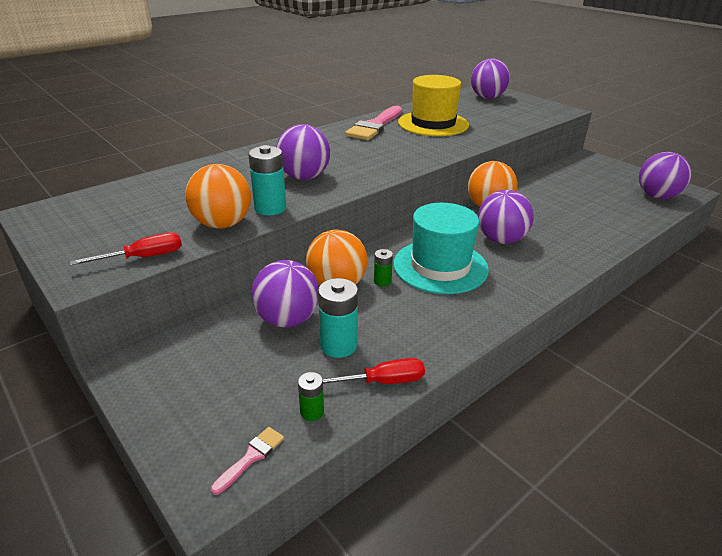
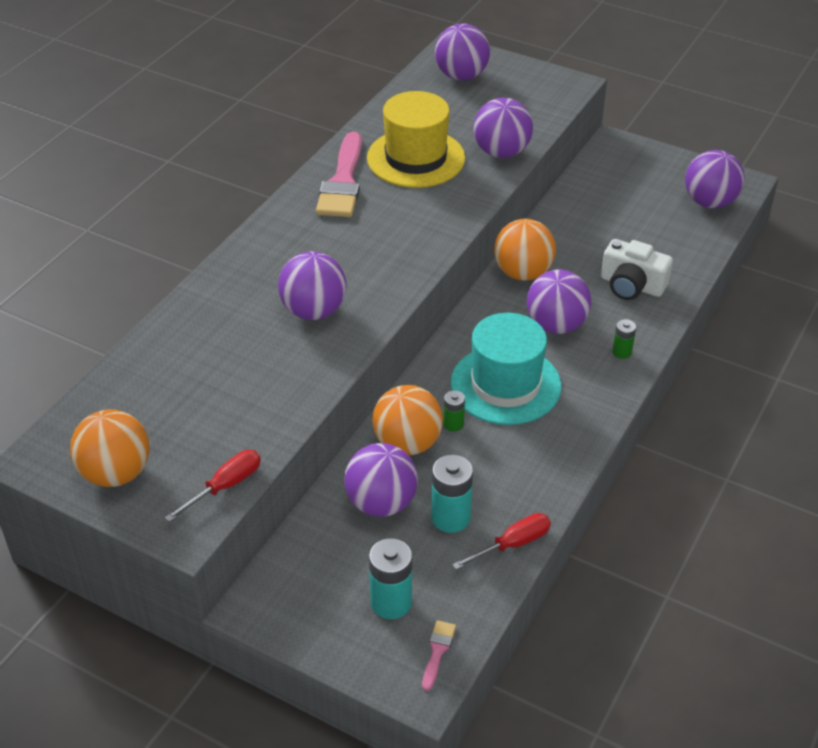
camera: 20 degrees left, 10 degrees up
(223, 224) = (273, 415): orange ball -> orange ball (116, 473)
(270, 208) = (309, 375): turquoise battery -> turquoise battery (391, 602)
(312, 412) = (465, 594): green battery -> green battery (622, 352)
(496, 129) = (501, 152): none -> purple ball
(575, 229) = (631, 285): none -> white camera

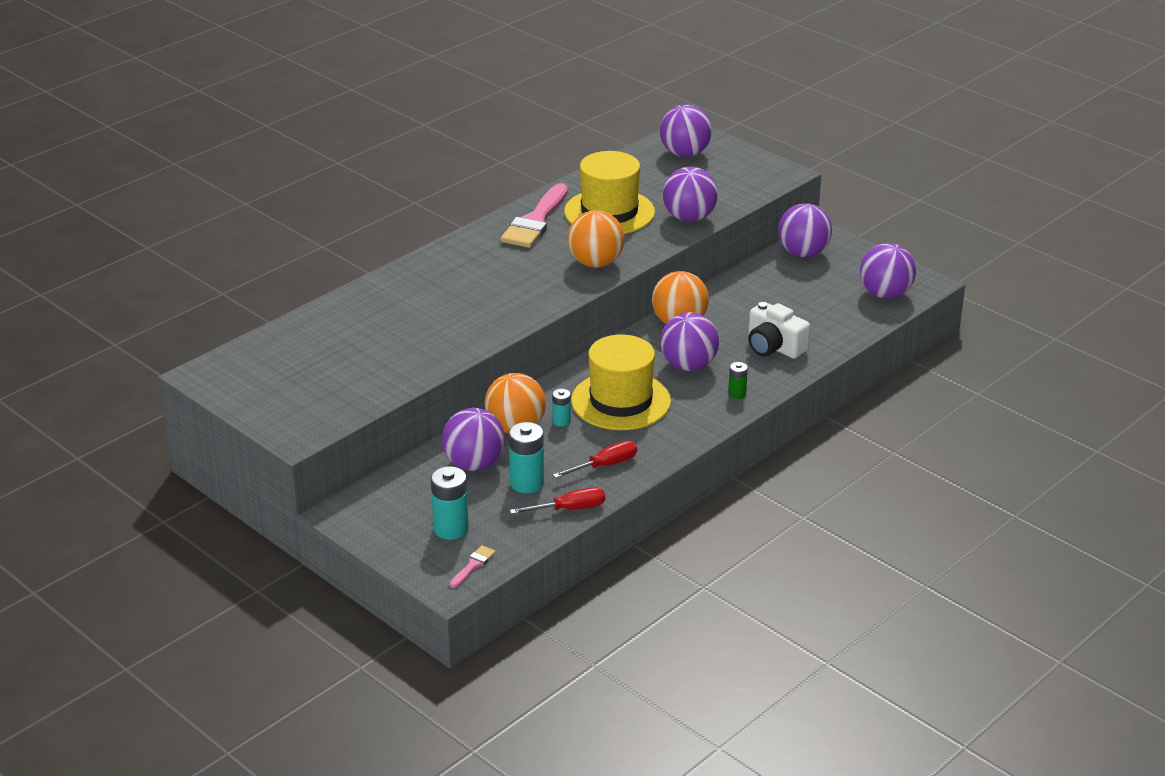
camera: 15 degrees right, 10 degrees down
(116, 473) = (259, 392): orange ball -> orange ball (595, 263)
(225, 486) = (340, 414): red screwdriver -> red screwdriver (605, 465)
(314, 311) = (465, 310): purple ball -> purple ball (803, 253)
(453, 424) = (561, 421): green battery -> turquoise battery
(505, 385) = (621, 401): turquoise hat -> yellow hat

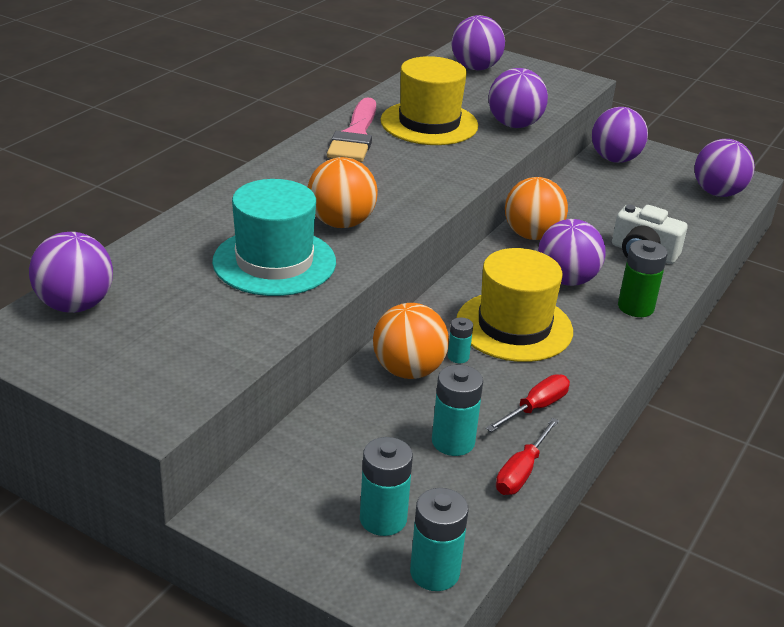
camera: 15 degrees left, 0 degrees up
(421, 332) = (274, 262): none -> turquoise hat
(473, 565) = (434, 572): pink brush -> turquoise battery
(474, 464) = (377, 423): purple ball -> purple ball (75, 305)
(569, 509) = (521, 472): red screwdriver -> red screwdriver turned 150 degrees clockwise
(595, 263) = (441, 174): orange ball -> orange ball (341, 223)
(737, 394) = (635, 307): green battery -> green battery, size x1.80

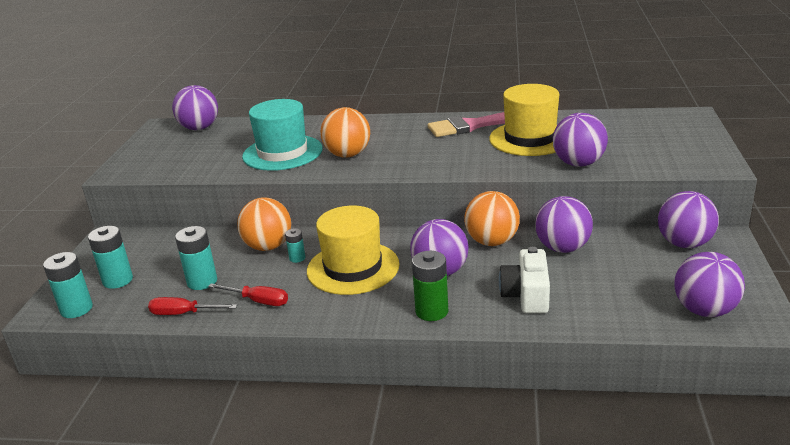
camera: 70 degrees right, 5 degrees down
(475, 68) = (660, 126): purple ball -> purple ball (562, 248)

